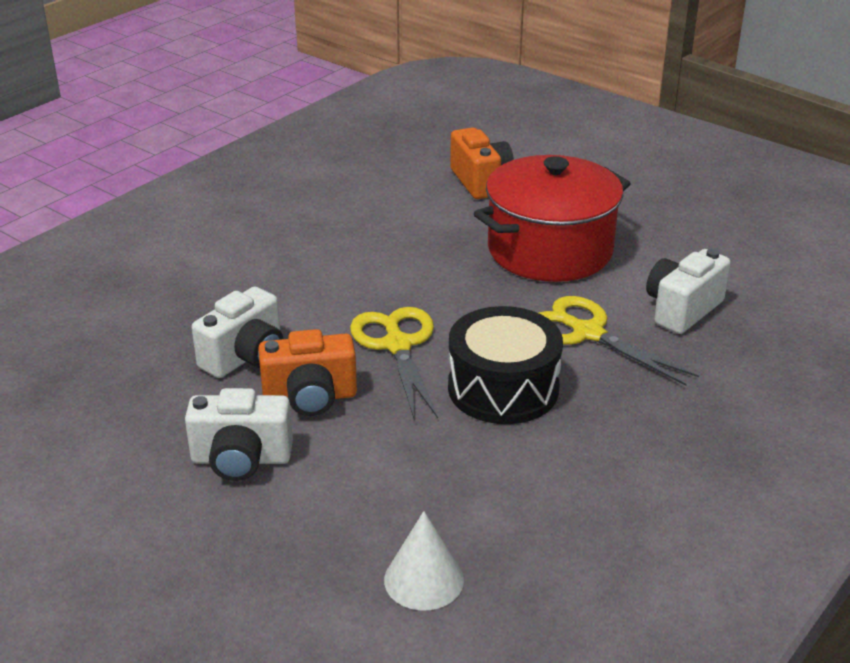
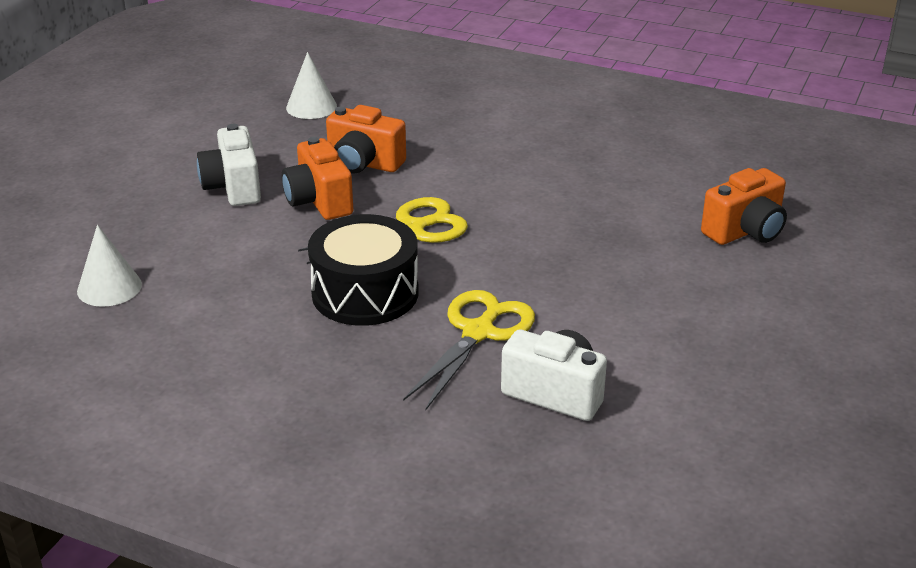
camera: 75 degrees right, 0 degrees up
(80, 379) = (311, 107): none -> white cone
(245, 357) = (364, 163): white camera -> orange camera
(550, 250) = (627, 292): red pot -> none

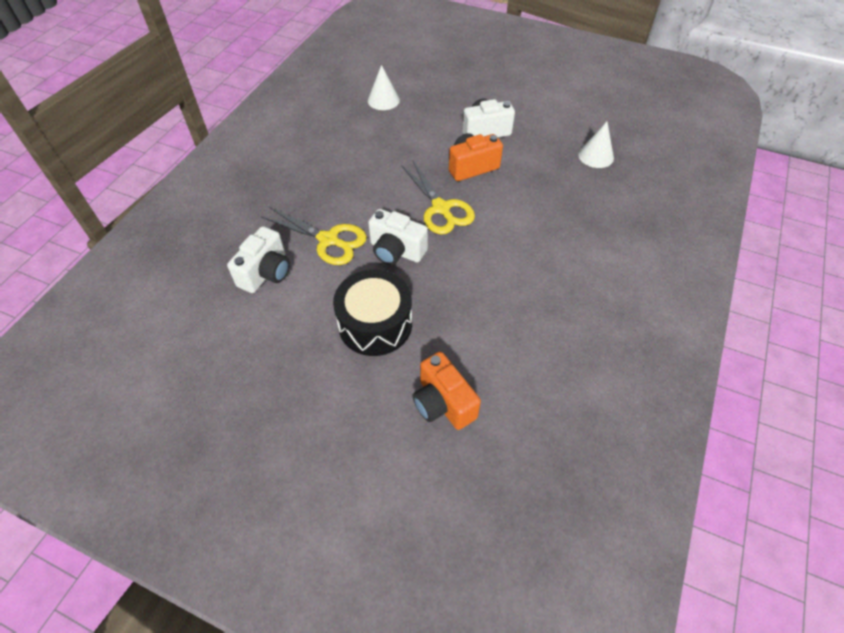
camera: 90 degrees right, 20 degrees up
(364, 163) = (521, 184): orange camera -> none
(365, 293) = (372, 191): black drum -> black drum (375, 324)
(499, 267) = (396, 251): none -> white camera

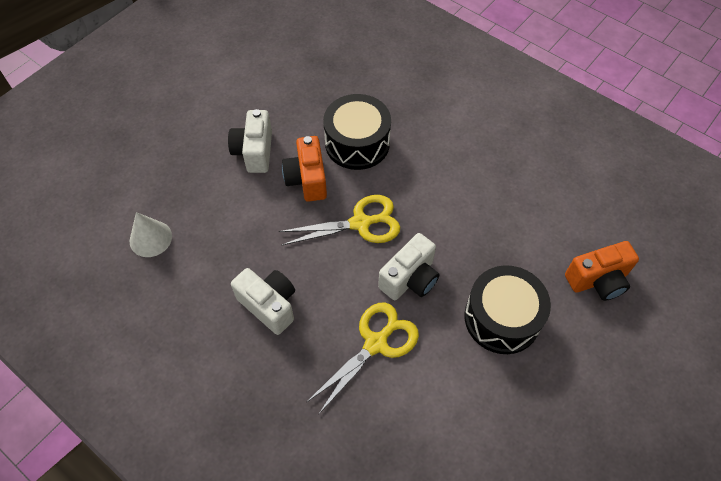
camera: 75 degrees left, 5 degrees up
(266, 273) = (409, 419): white camera -> white camera (269, 305)
(526, 190) = (357, 143): none -> black drum
(596, 156) = (329, 74): white cone -> none

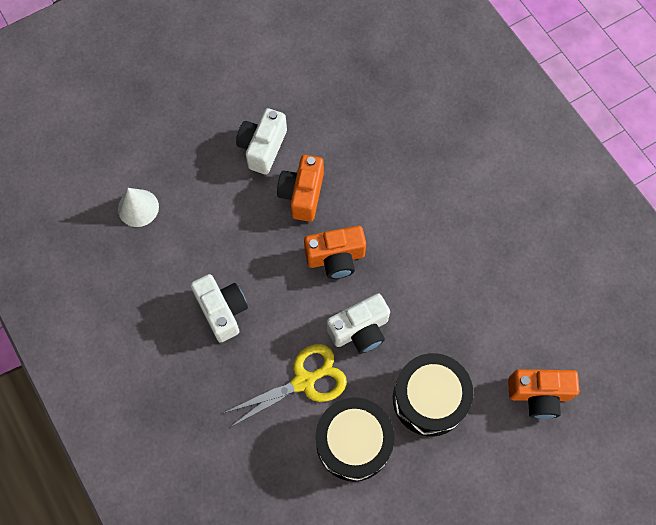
camera: 20 degrees right, 10 degrees up
(357, 143) = (365, 171): black drum -> black drum (353, 442)
(360, 223) = (336, 258): yellow scissors -> orange camera

